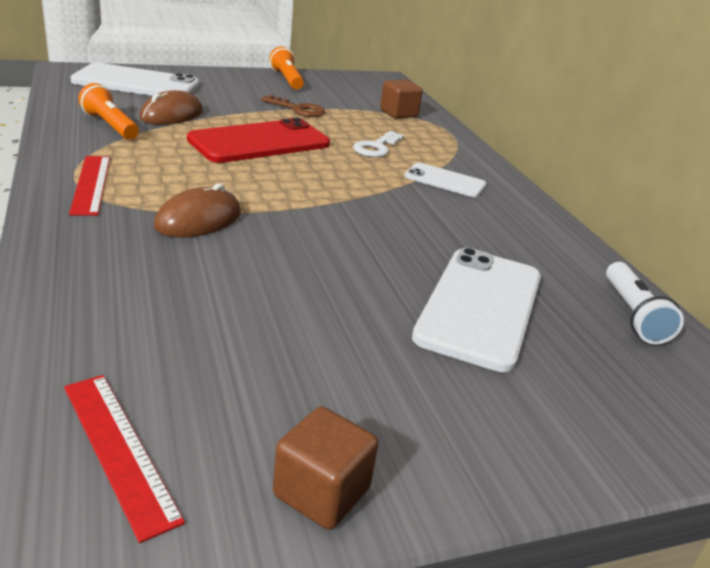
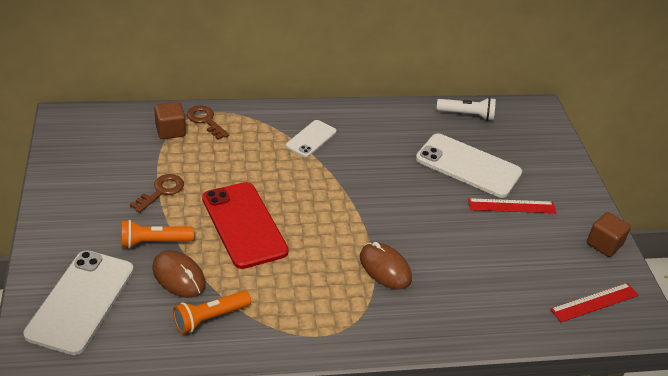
camera: 80 degrees left, 10 degrees up
(91, 184) = (335, 324): red ruler -> red ruler (511, 206)
(287, 80) = (70, 187): orange flashlight -> orange flashlight (154, 242)
(376, 147) = (251, 160): white key -> none
(430, 128) = (205, 120): none -> brown key

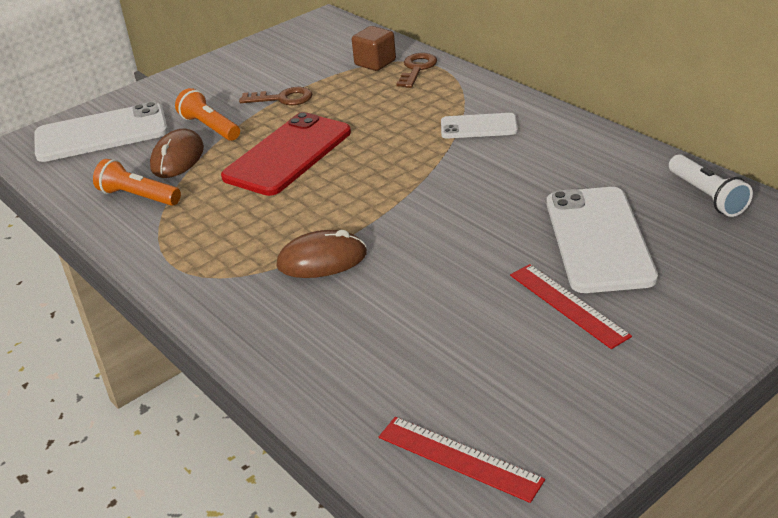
camera: 65 degrees right, 5 degrees down
(385, 268) = (322, 260): brown mouse -> brown mouse turned 60 degrees clockwise
(604, 244) = (606, 423): brown cube -> none

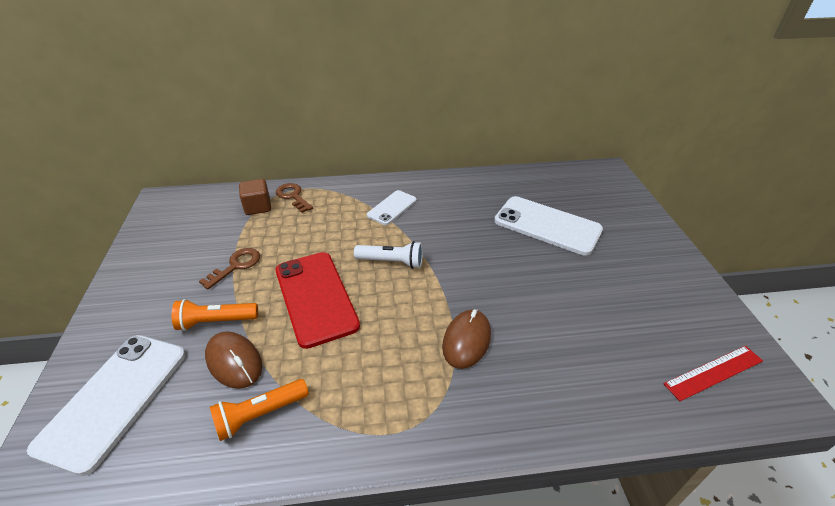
camera: 60 degrees left, 5 degrees up
(568, 305) = (597, 263): red ruler -> none
(707, 196) = (540, 179): white flashlight -> white flashlight (391, 262)

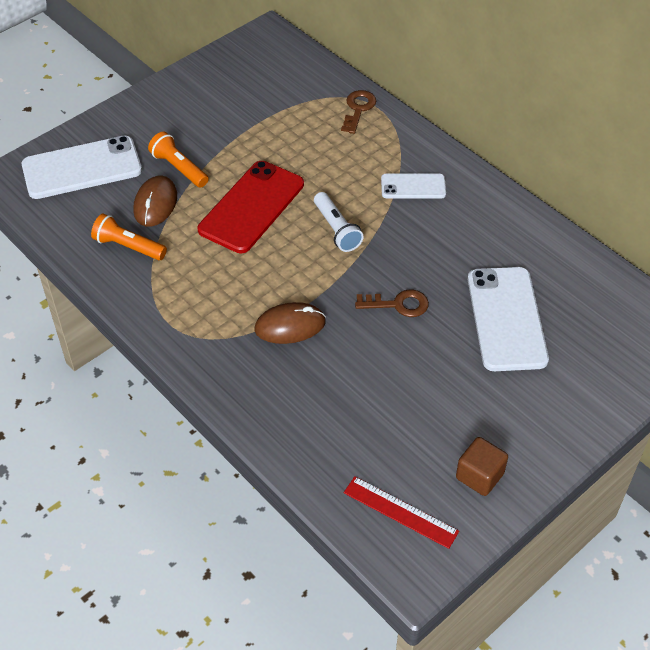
camera: 55 degrees right, 10 degrees up
(236, 266) = (240, 137): brown key -> brown key (398, 304)
(258, 207) = (320, 97): brown cube -> brown cube (479, 476)

